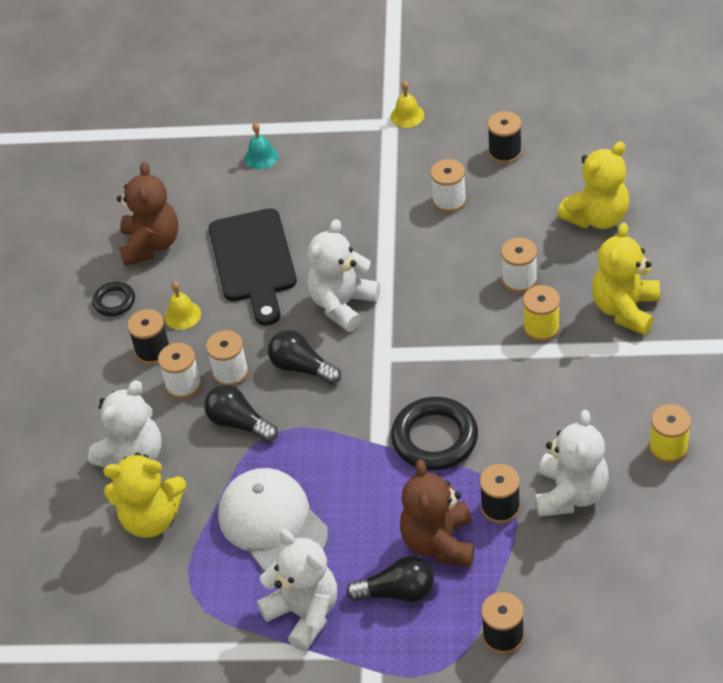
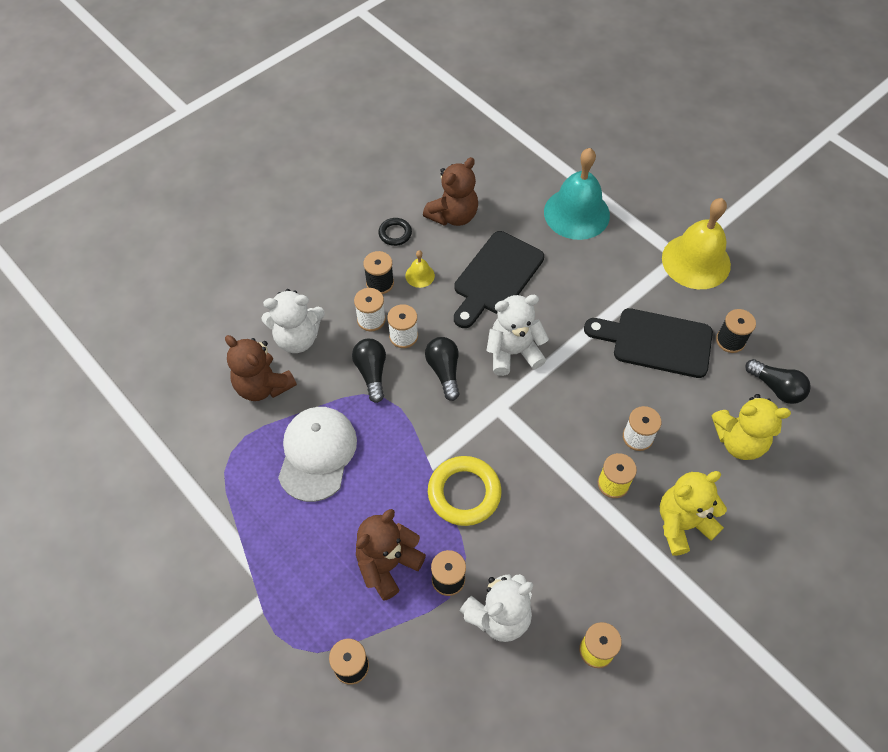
camera: 40 degrees right, 10 degrees up
(151, 518) = (263, 385): yellow teddy bear -> brown teddy bear
(261, 157) = (576, 213): turquoise bell -> turquoise bell, size x2.35
(304, 613) = (268, 528): white teddy bear -> none
(397, 592) = (329, 570): black light bulb -> black light bulb (776, 388)
(407, 115) = (696, 261): yellow bell -> yellow bell, size x2.35
(435, 438) = (464, 493): black ring -> yellow ring
(449, 200) = (656, 342): white spool -> black cutting board

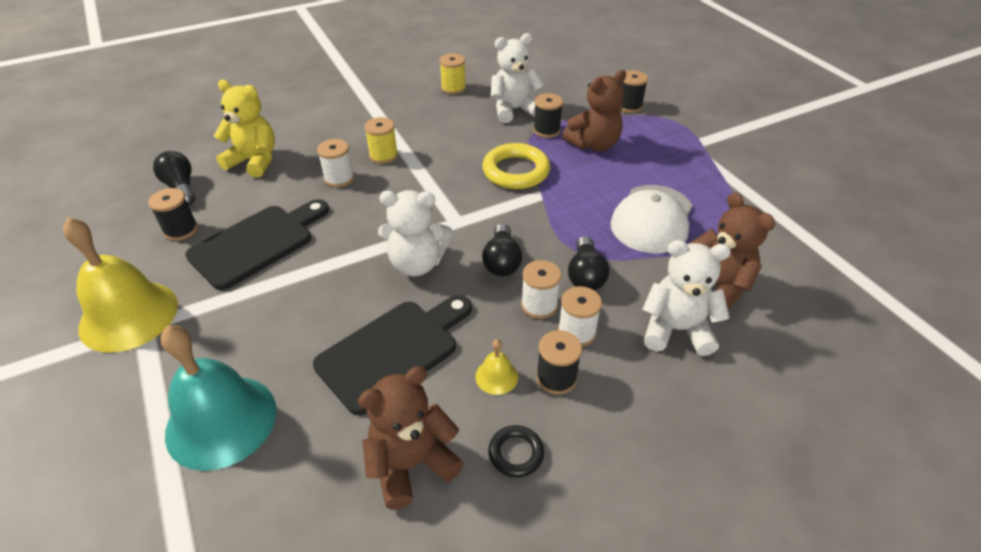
camera: 165 degrees left, 15 degrees down
(656, 342) = (257, 243): black cutting board -> black cutting board turned 75 degrees counterclockwise
(682, 524) = (346, 127): yellow teddy bear -> none

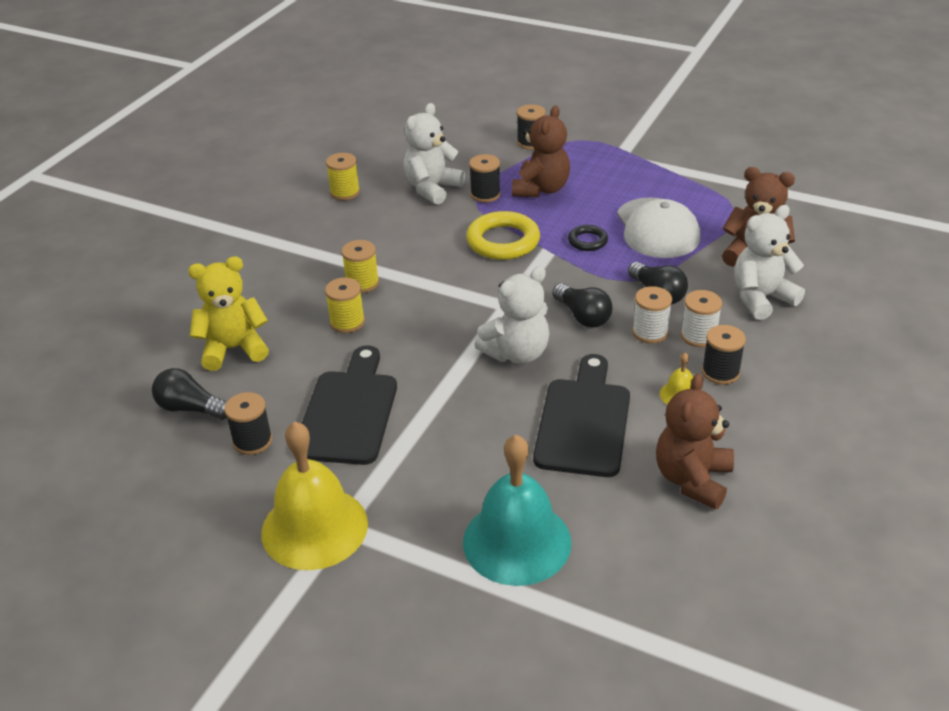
camera: 35 degrees left, 5 degrees down
(339, 178) = (347, 322): white spool -> yellow spool
(516, 453) = (751, 431): black ring -> black ring (587, 241)

